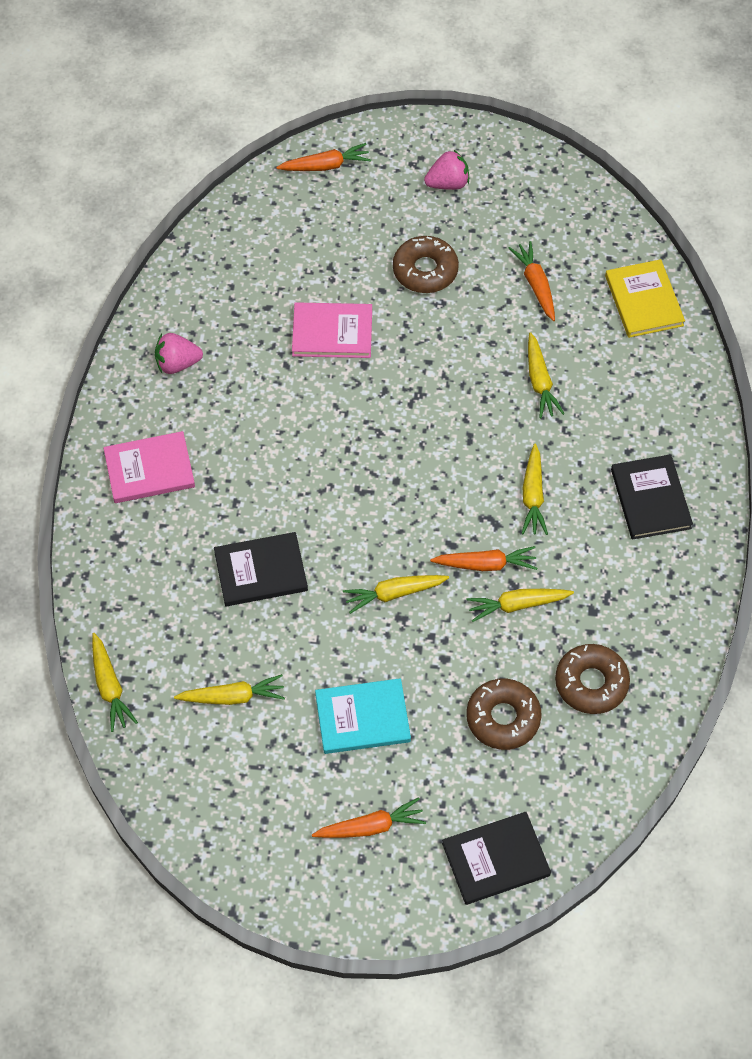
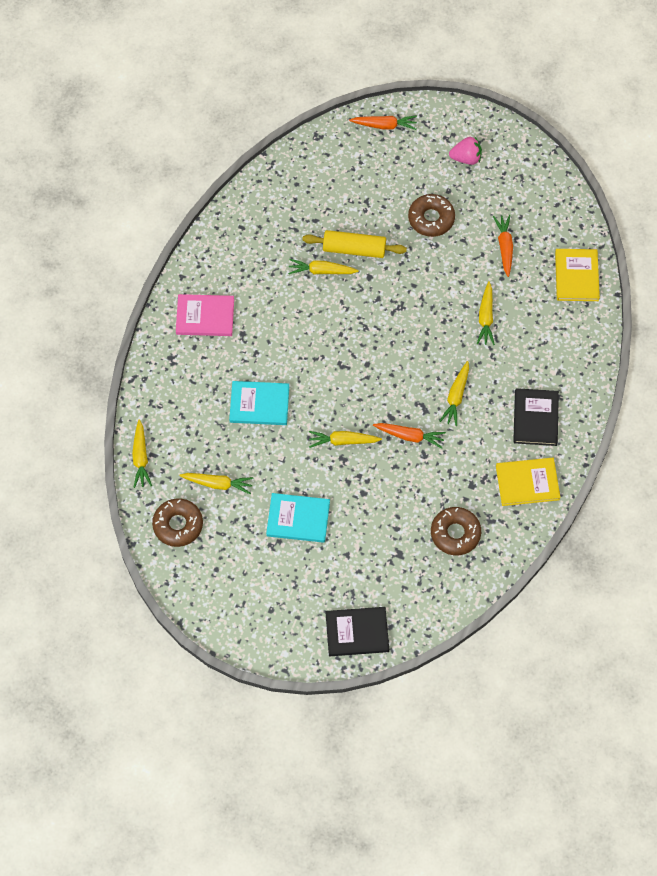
camera: 15 degrees right, 5 degrees up
(177, 363) = (243, 246): pink strawberry -> none
(261, 571) = (259, 404): black book -> turquoise book
(332, 332) = (354, 249): pink book -> yellow rolling pin
(370, 827) = (283, 591): orange carrot -> none
(503, 718) = (390, 542): brown donut -> brown donut (178, 525)
(517, 605) = (422, 469): yellow carrot -> yellow carrot (321, 271)
(668, 589) = (527, 483): none -> yellow book

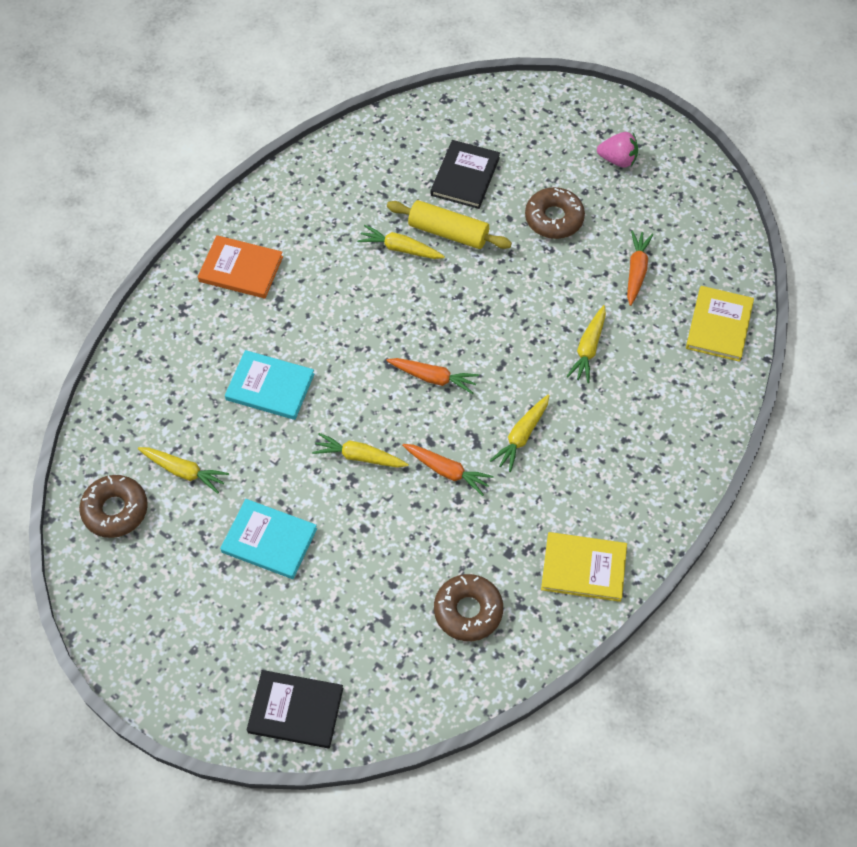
camera: 15 degrees right, 5 degrees down
(141, 457) = (101, 416): yellow carrot -> none
(205, 316) = (241, 269): pink book -> orange book
(384, 125) = (529, 104): orange carrot -> orange carrot (433, 378)
(535, 418) = (618, 487): black book -> black book (465, 176)

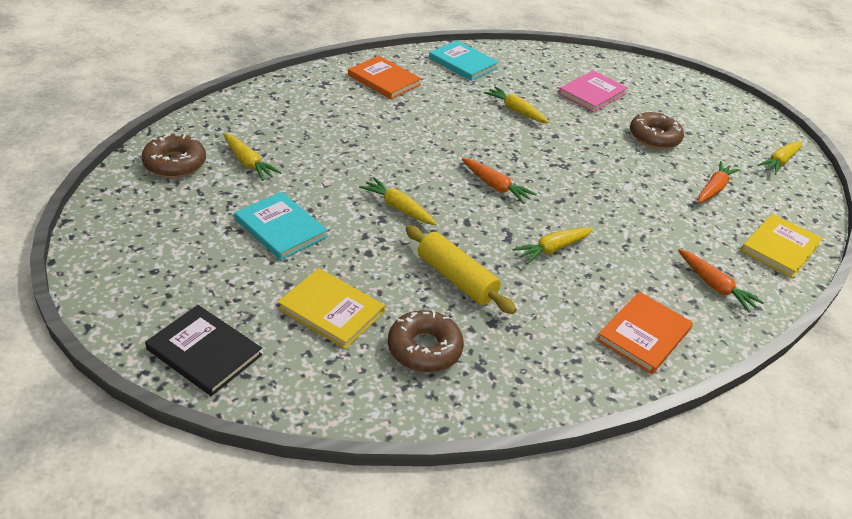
camera: 20 degrees right, 20 degrees down
(270, 387) = (356, 143): turquoise book -> turquoise book (463, 63)
(447, 471) = (469, 245): orange carrot -> orange carrot (715, 286)
(448, 232) = (560, 115): yellow rolling pin -> yellow rolling pin (456, 278)
(465, 176) = (592, 94): black book -> pink book
(583, 568) = (561, 364): yellow book -> yellow book (331, 310)
(588, 348) = (646, 218): yellow carrot -> yellow carrot (779, 162)
(617, 160) = (725, 125): pink strawberry -> none
(637, 499) = (643, 334): none -> orange book

